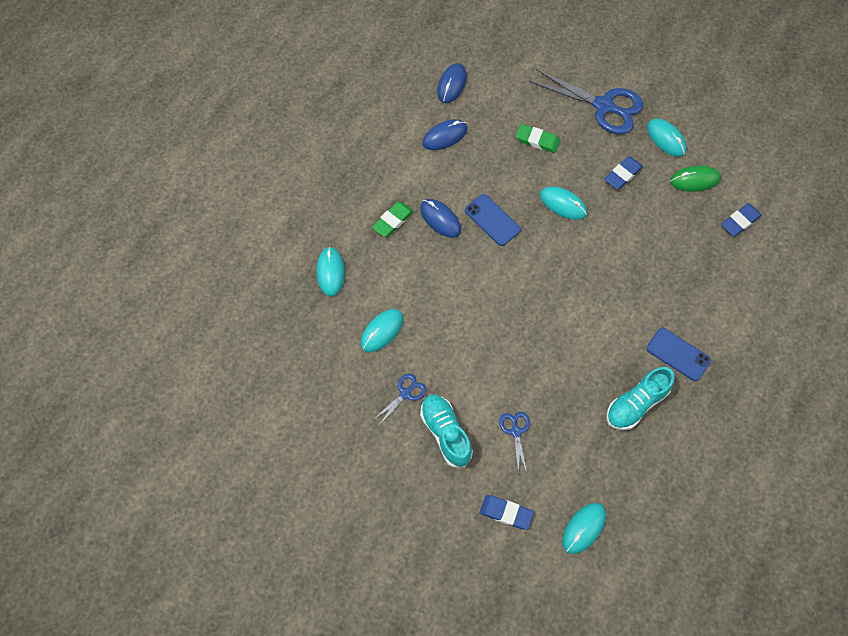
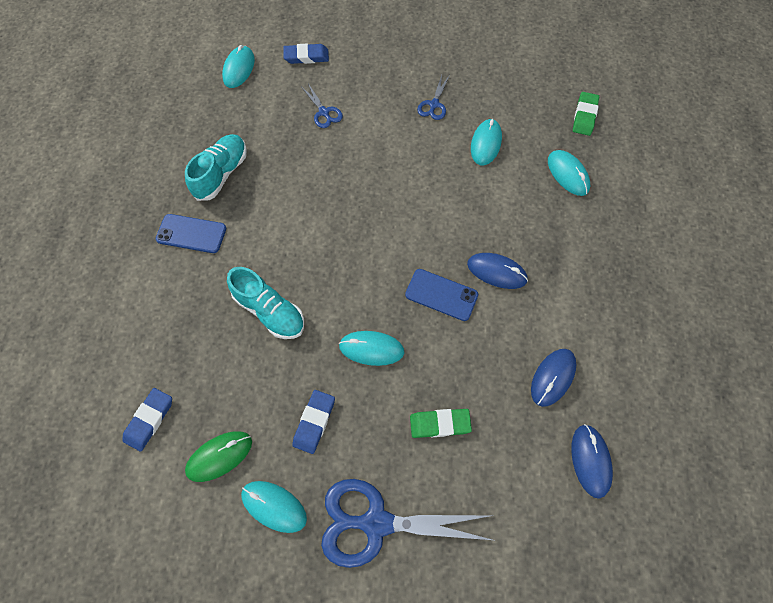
camera: 155 degrees right, 0 degrees up
(393, 221) = (544, 249): green eraser -> green eraser (584, 116)
(445, 433) = (383, 90): turquoise shoe -> turquoise shoe (270, 311)

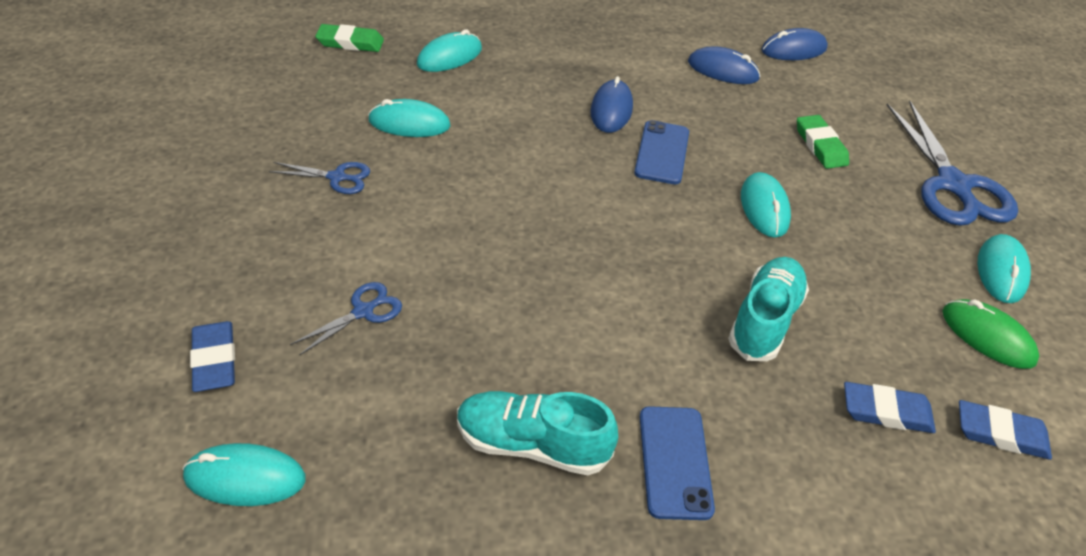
camera: 105 degrees left, 20 degrees down
(314, 422) = (885, 249): blue eraser -> blue eraser (886, 412)

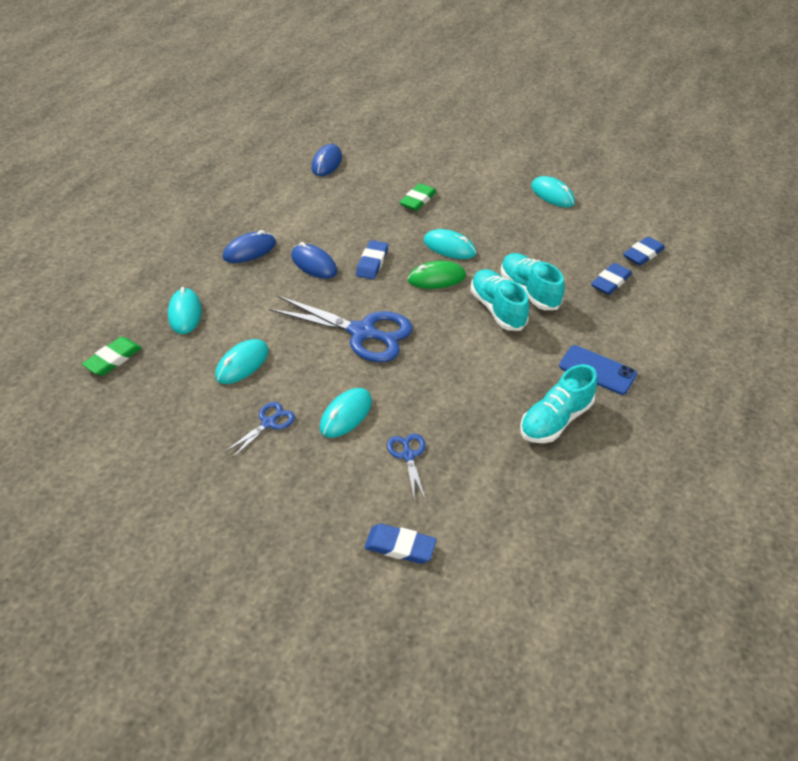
camera: 55 degrees left, 0 degrees up
(245, 478) = (506, 558): turquoise mouse -> turquoise mouse (346, 415)
(662, 153) = (372, 263): blue phone -> blue eraser
(694, 299) = (497, 309): none -> turquoise shoe
(723, 70) = (319, 200): blue mouse -> blue mouse (249, 250)
(820, 146) = (418, 200): green eraser -> green eraser turned 75 degrees counterclockwise
(953, 185) = (484, 173): blue scissors -> blue scissors (362, 332)
(987, 337) = (588, 224): green mouse -> green mouse (436, 278)

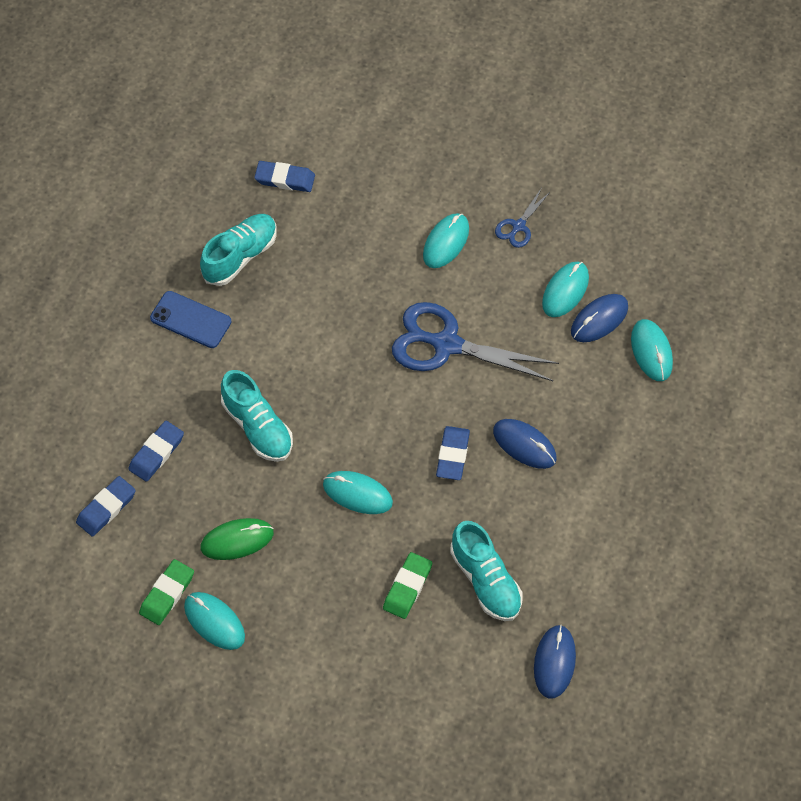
camera: 175 degrees right, 15 degrees up
(113, 359) = (701, 283): green eraser -> green eraser (167, 594)
(249, 250) = (611, 460): blue mouse -> blue mouse (599, 319)
(400, 546) = (379, 127): blue eraser -> blue eraser (285, 179)
(408, 455) = (380, 206): blue scissors -> none
(436, 278) = (370, 437): green mouse -> green mouse (237, 540)
(497, 309) = (296, 394): turquoise shoe -> turquoise shoe (485, 581)

